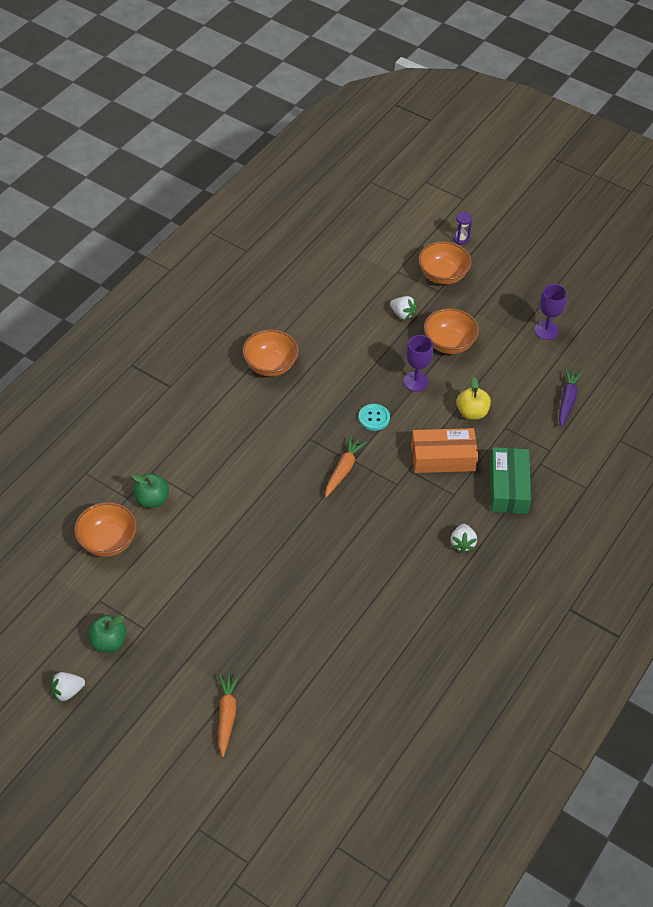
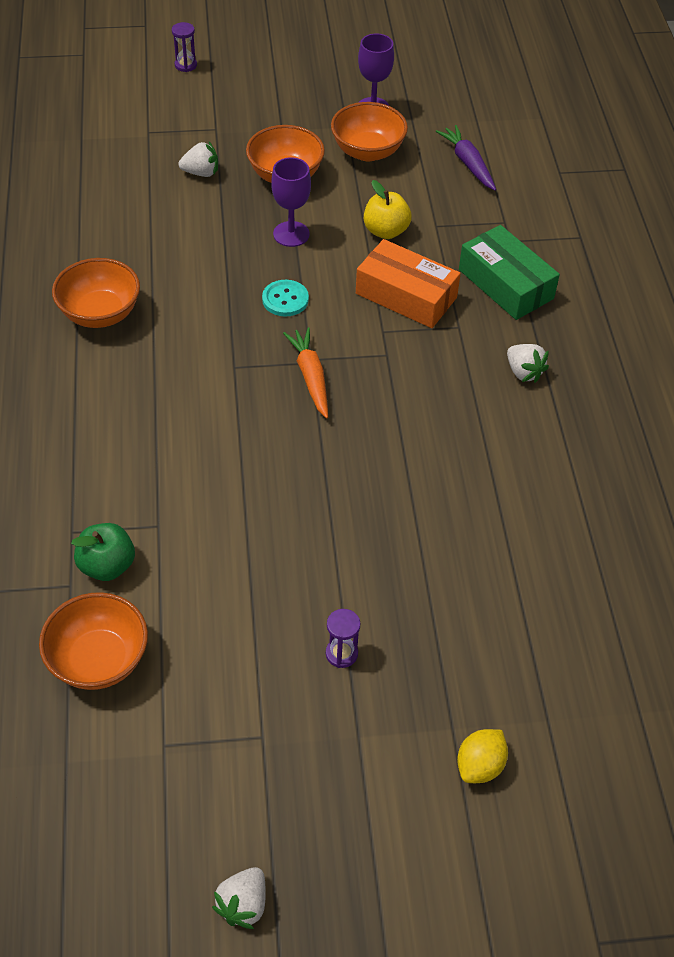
camera: 40 degrees left, 0 degrees up
(109, 642) = (233, 791): green apple -> none
(216, 618) = (341, 653): none -> purple hourglass
(227, 715) = (480, 766): orange carrot -> yellow lemon
(442, 275) = (204, 111): orange bowl -> orange bowl (367, 151)
(443, 458) = (406, 296): orange box -> orange box turned 75 degrees clockwise

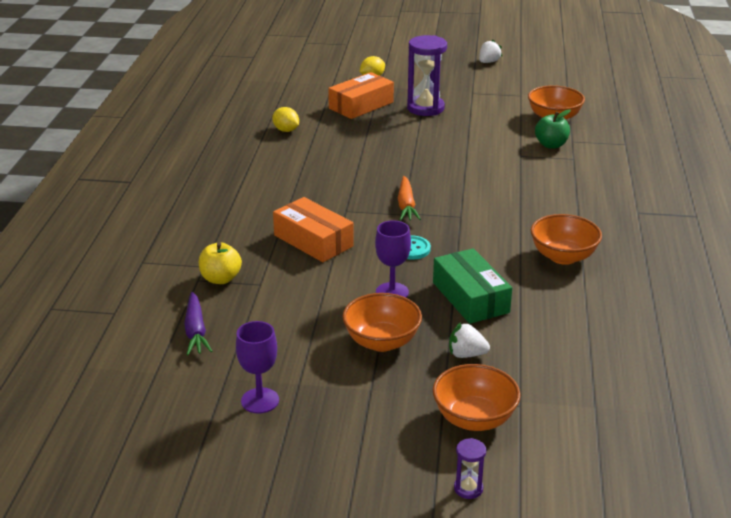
camera: 165 degrees left, 20 degrees down
(341, 653) = (425, 108): purple hourglass -> purple hourglass, size x2.18
(367, 151) = (289, 354): orange bowl -> orange bowl (474, 419)
(386, 231) = (307, 285): yellow apple -> yellow apple (220, 279)
(462, 642) = (361, 105): none -> orange box
(506, 284) = (229, 239): green box -> green box (470, 297)
(524, 372) = (254, 192): white strawberry -> none
(555, 533) = (286, 130): none -> yellow lemon

